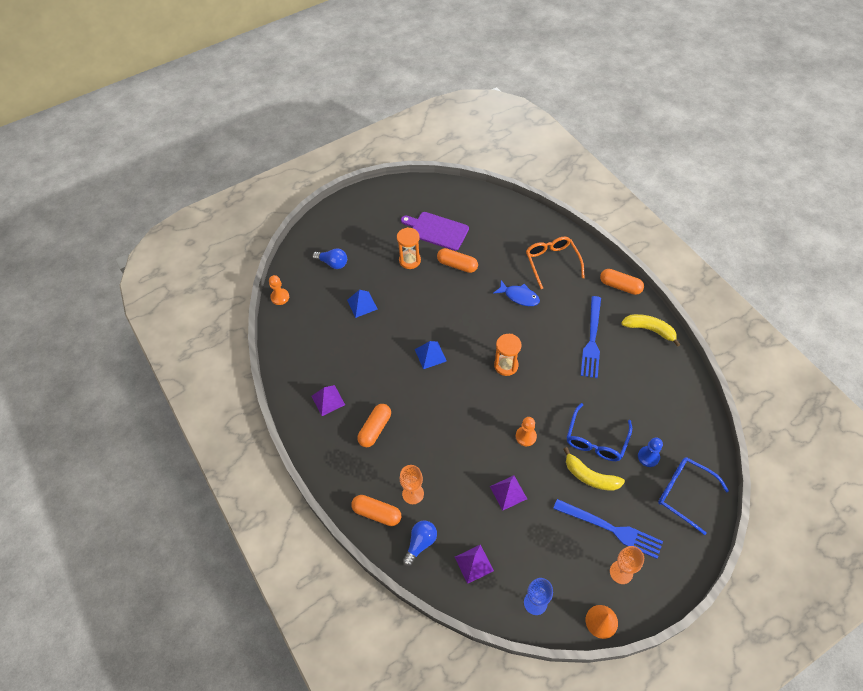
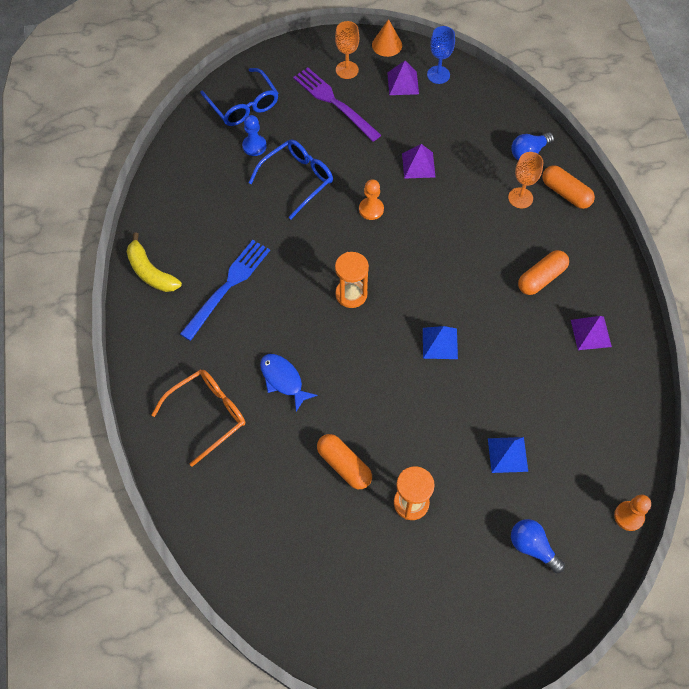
camera: 160 degrees left, 5 degrees up
(437, 230) = (346, 544): purple cutting board -> none
(474, 563) = (482, 120): purple pyramid -> purple pyramid (403, 83)
(552, 262) = (208, 415): orange glasses -> orange glasses turned 135 degrees counterclockwise
(590, 476) = (325, 150): yellow banana -> none
(611, 529) = (334, 102): blue fork -> purple fork
(620, 286) = (142, 342): orange capsule -> none

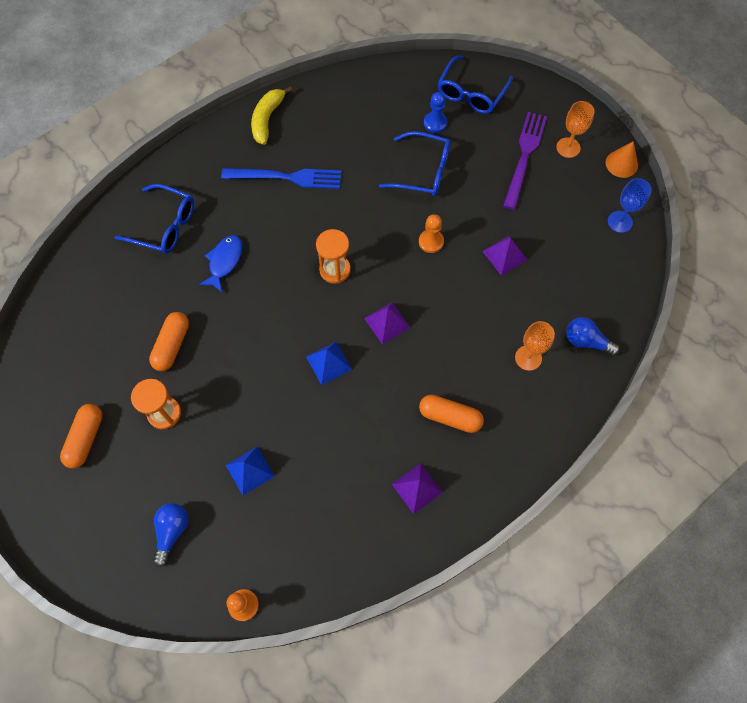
camera: 60 degrees right, 5 degrees up
(208, 415) = (165, 226): orange glasses -> blue glasses
(403, 83) = (587, 198): purple pyramid -> purple pyramid (387, 323)
(565, 193) = (562, 395): orange capsule -> orange capsule (85, 439)

